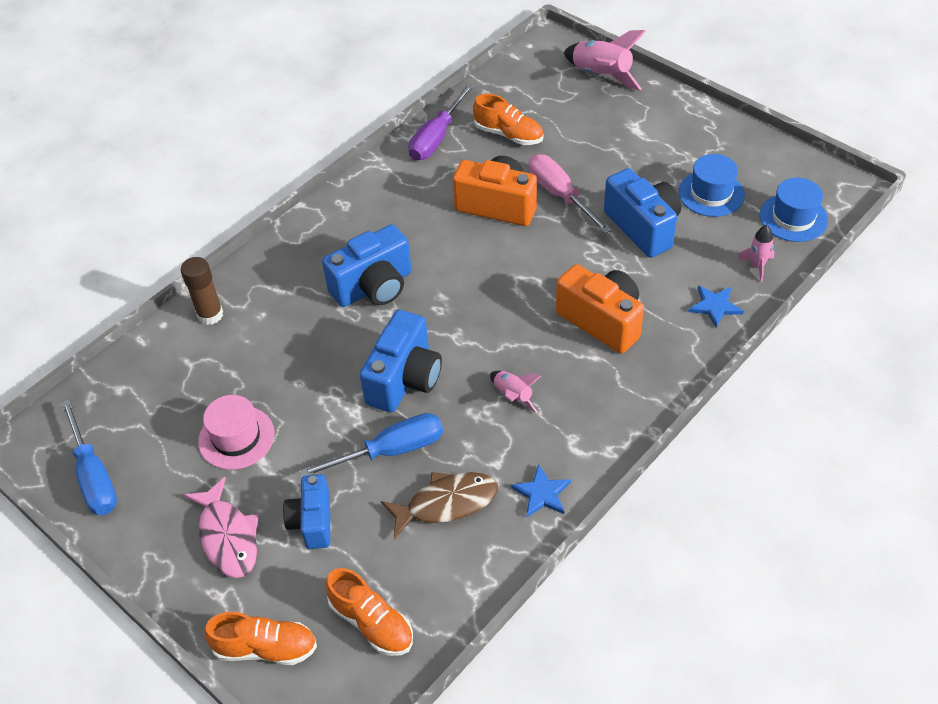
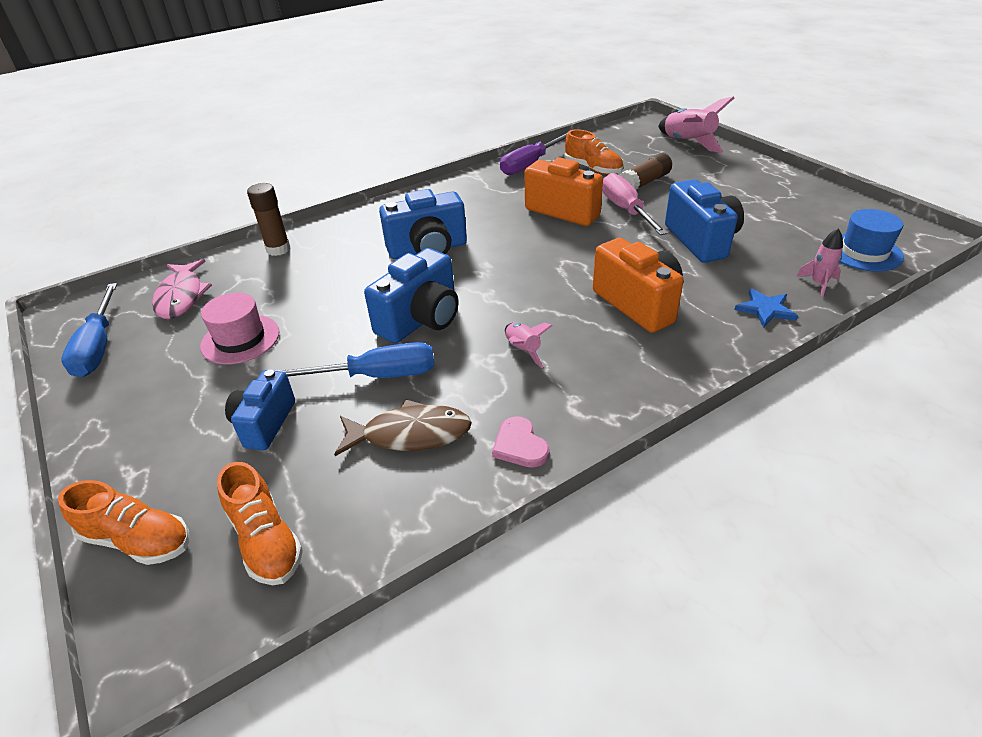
camera: 15 degrees right, 10 degrees down
(228, 537) = (176, 420): pink fish -> pink fish (181, 296)
(542, 493) = (520, 445): blue star -> pink heart
(569, 149) = (644, 183): none -> brown glue stick
(711, 193) = (777, 225): blue hat -> none

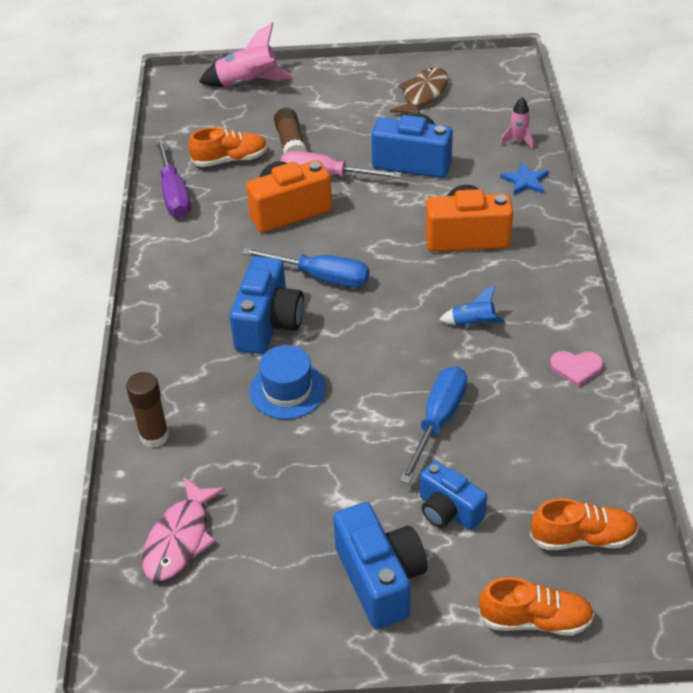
camera: 60 degrees left, 5 degrees up
(98, 347) = (221, 626): blue screwdriver -> blue screwdriver (321, 277)
(138, 540) = (535, 620): orange shoe -> orange shoe turned 45 degrees clockwise
(181, 296) = (180, 539): pink fish -> pink fish turned 90 degrees clockwise
(240, 339) = (306, 503): pink hat -> none
(410, 434) = (524, 423): brown fish -> brown fish (423, 94)
(421, 320) = (381, 368): blue camera -> blue camera (380, 579)
(523, 350) = (473, 323): pink rocket -> blue rocket
(864, 252) = (500, 99): blue hat -> blue hat (287, 390)

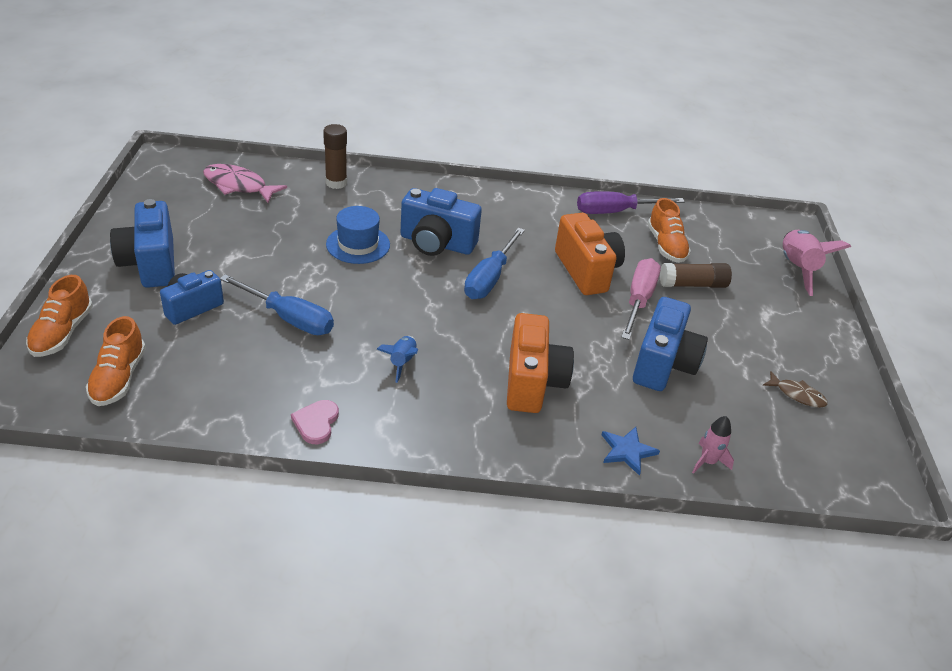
camera: 90 degrees right, 5 degrees down
(380, 579) = (150, 264): blue camera -> blue camera turned 90 degrees clockwise
(423, 94) = (797, 395): brown fish -> brown fish, size x0.59

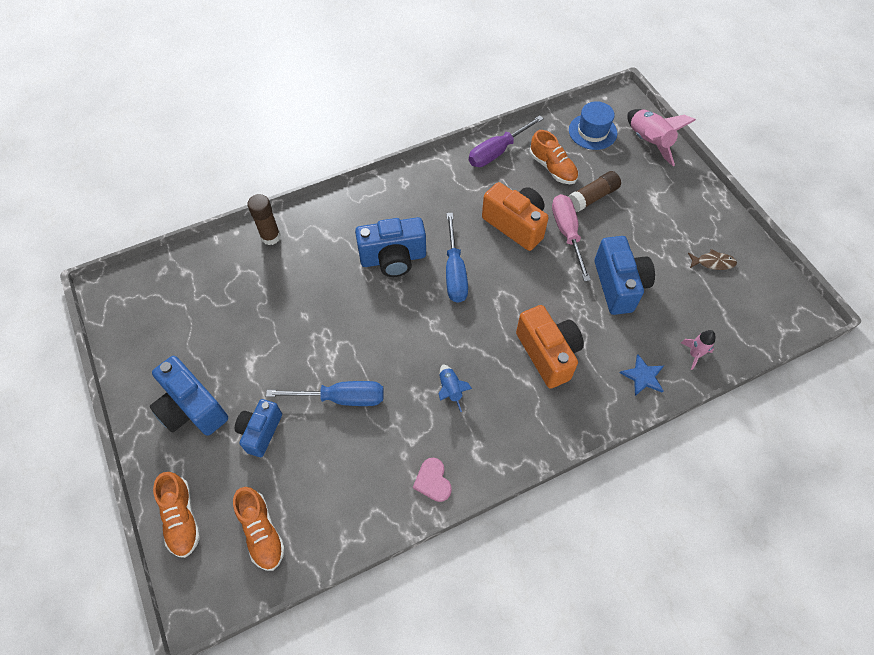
camera: 25 degrees left, 20 degrees up
(238, 186) = (195, 284): pink fish -> none
(358, 244) = (336, 293): blue hat -> blue hat (592, 131)

